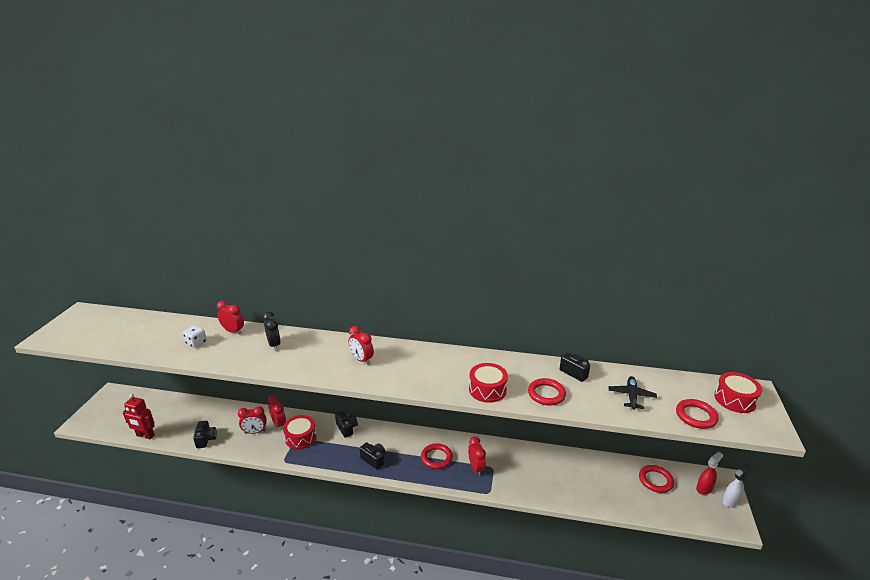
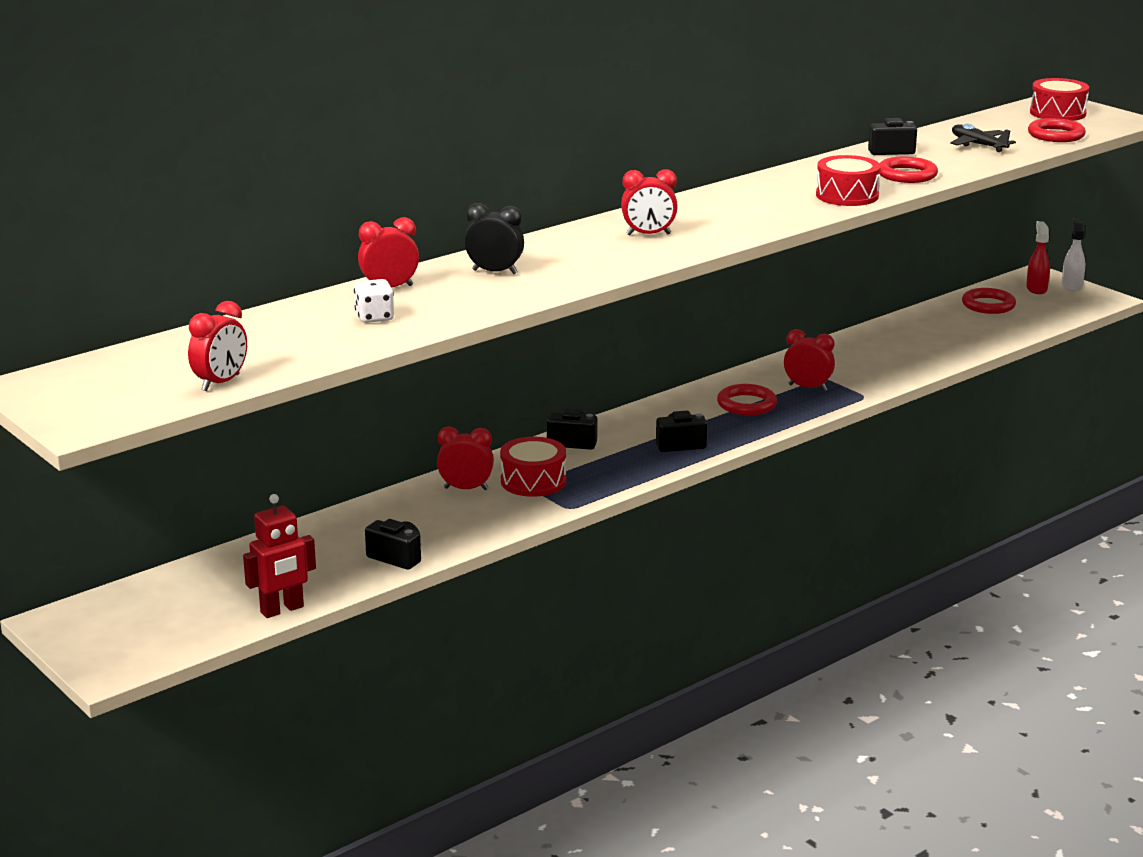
camera: 50 degrees left, 5 degrees down
(255, 432) = (451, 512): red clock -> red clock (221, 383)

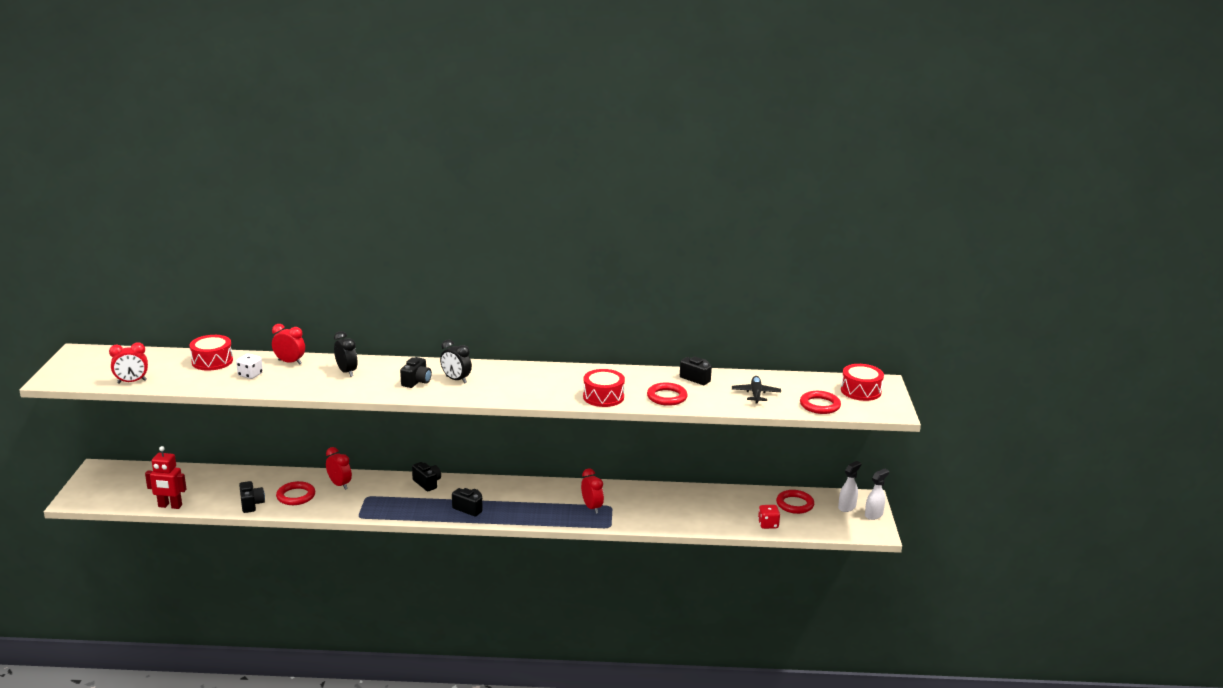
camera: 40 degrees right, 0 degrees up
(533, 481) = (372, 495): red drum -> red drum (212, 361)
(608, 251) = (416, 381): none -> black camera
(648, 234) = (456, 380): red clock -> black clock
(746, 404) = (543, 502): red ring -> red ring (296, 496)
(1003, 331) = (768, 524): none -> red dice
(1036, 289) = (847, 507): red spray bottle -> white spray bottle

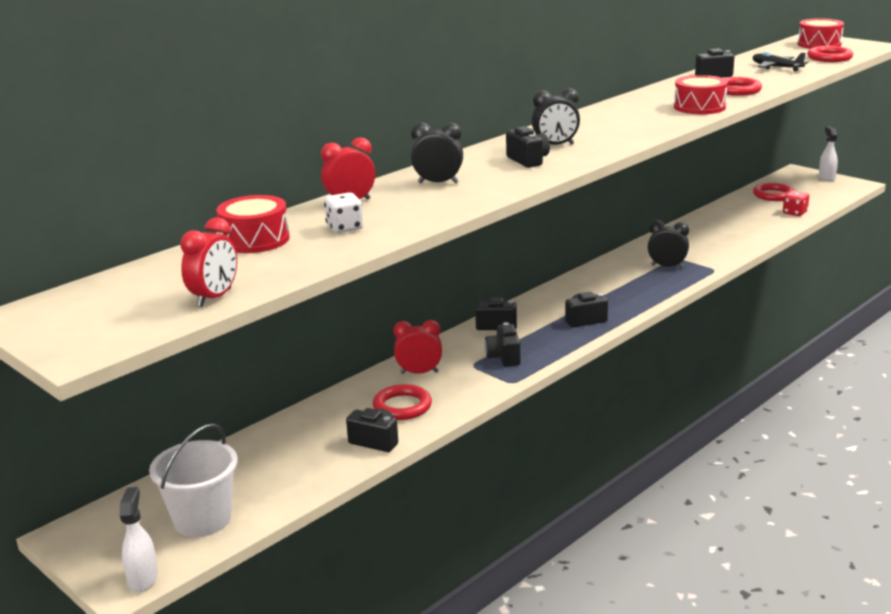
camera: 45 degrees left, 0 degrees up
(138, 493) = (202, 519): none -> white bucket
(170, 506) = (282, 503): red robot -> none
(387, 502) = (504, 357): none -> black camera
(592, 507) = (667, 266): red clock -> black clock
(847, 507) = (802, 181): white spray bottle -> white spray bottle (143, 579)

